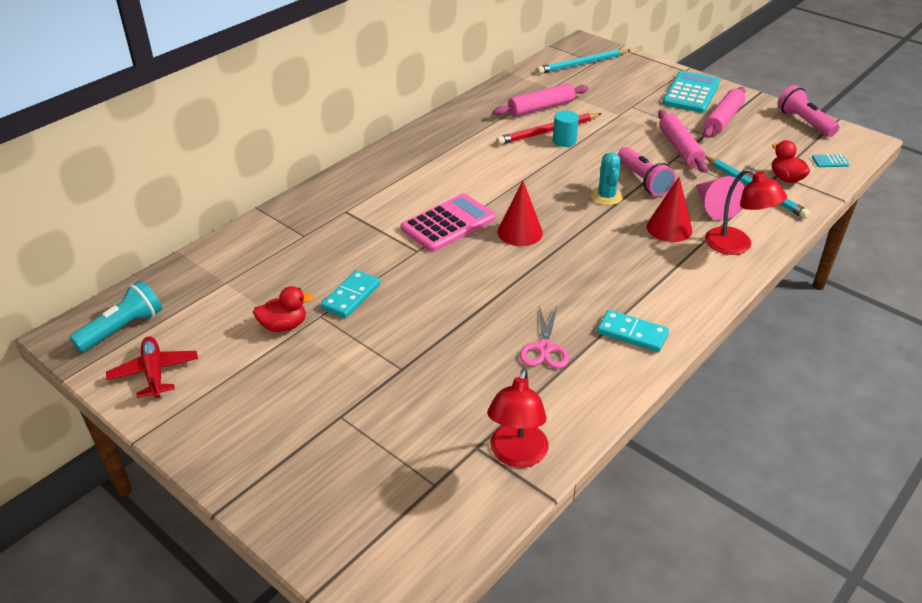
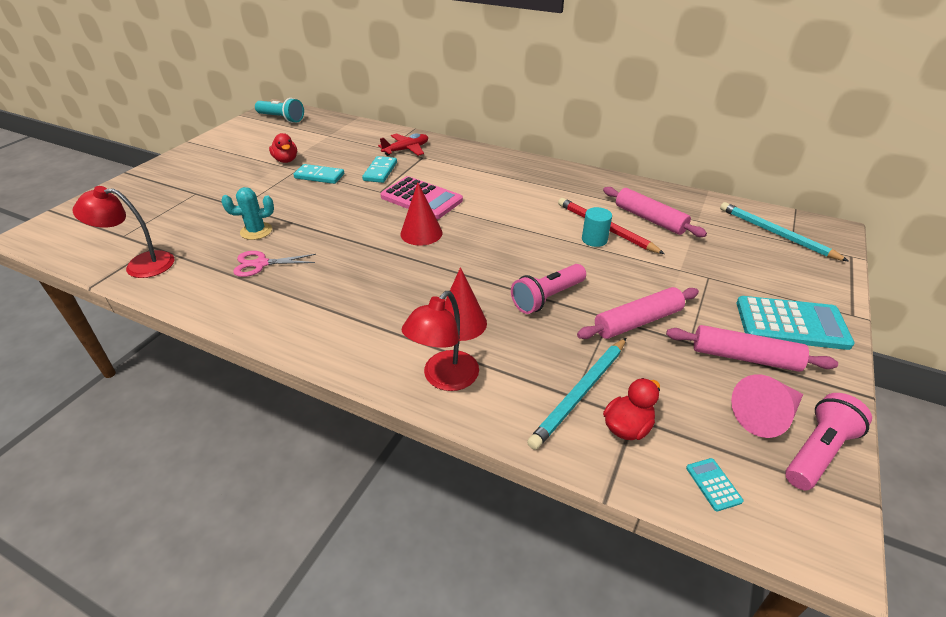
camera: 75 degrees right, 0 degrees up
(154, 373) = (242, 134): red plane -> red plane (406, 150)
(606, 196) = (503, 275): turquoise cactus -> turquoise cactus (256, 231)
(632, 333) = (281, 310): turquoise domino -> turquoise domino (380, 171)
(714, 207) = (520, 356): pink cone -> pink cone (766, 415)

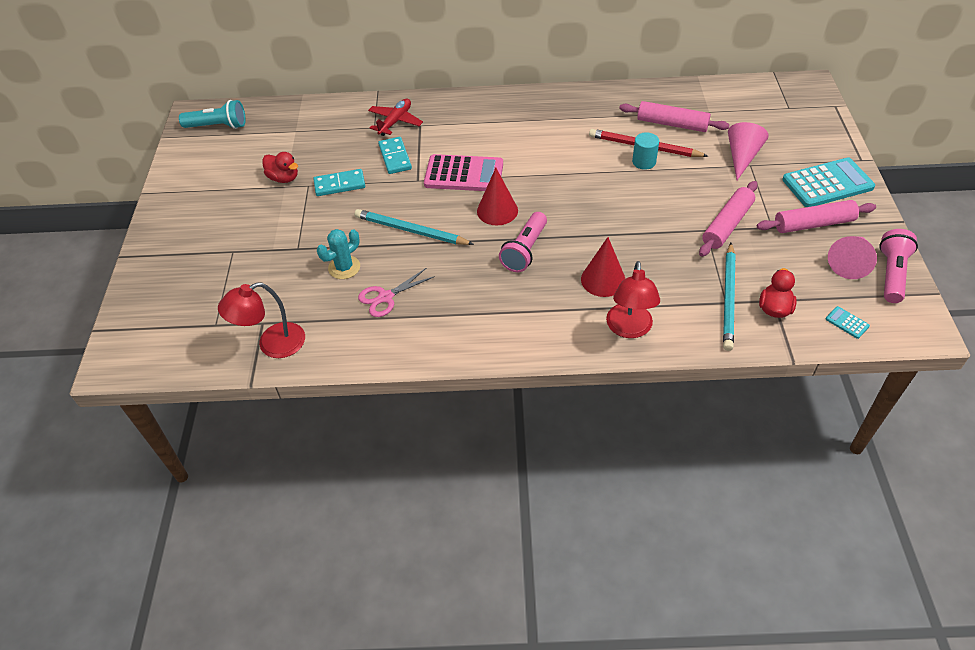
camera: 25 degrees left, 10 degrees up
(547, 298) = (649, 231): pink flashlight -> pink flashlight (525, 250)
(704, 267) = (742, 157): none -> pink cone
(776, 234) = (773, 104): turquoise pencil -> turquoise pencil (411, 231)

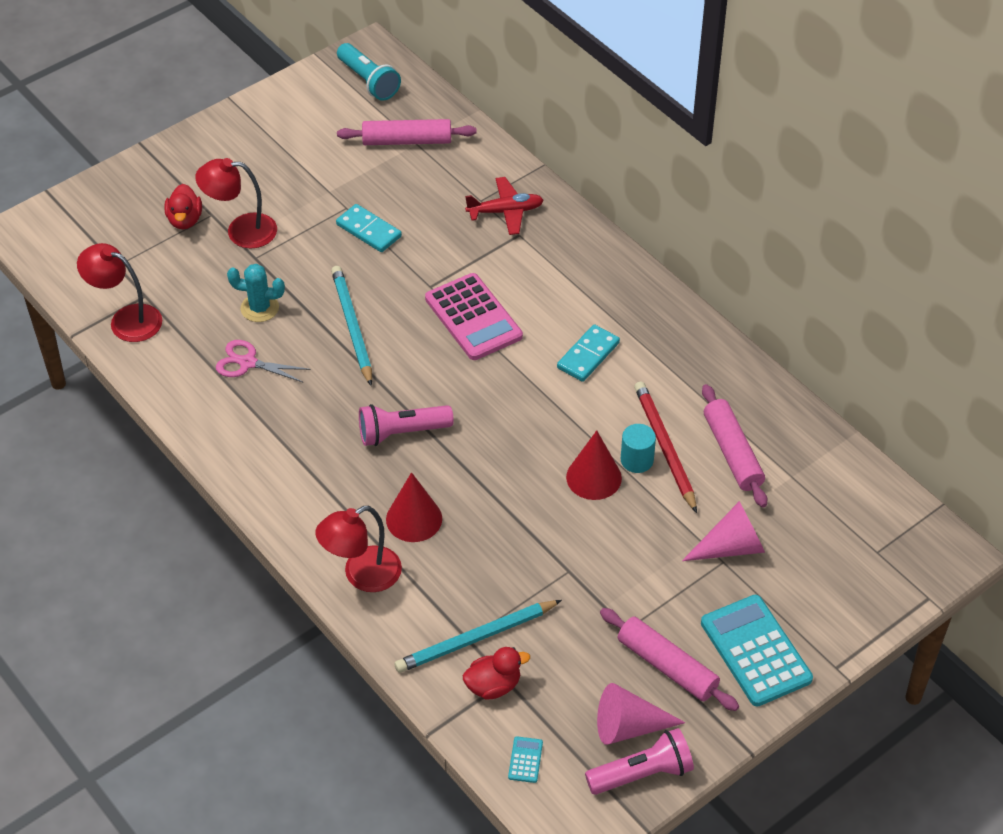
camera: 50 degrees right, 0 degrees up
(265, 244) = (241, 231): none -> red lamp
(284, 178) = (340, 183): red duck -> red duck (185, 220)
(395, 157) = (449, 247): turquoise domino -> turquoise domino (588, 355)
(497, 211) = (441, 377): red cone -> red cone (593, 477)
(727, 225) = (594, 586): pink rolling pin -> pink rolling pin (407, 141)
(827, 184) = (755, 651): turquoise calculator -> turquoise calculator turned 150 degrees counterclockwise

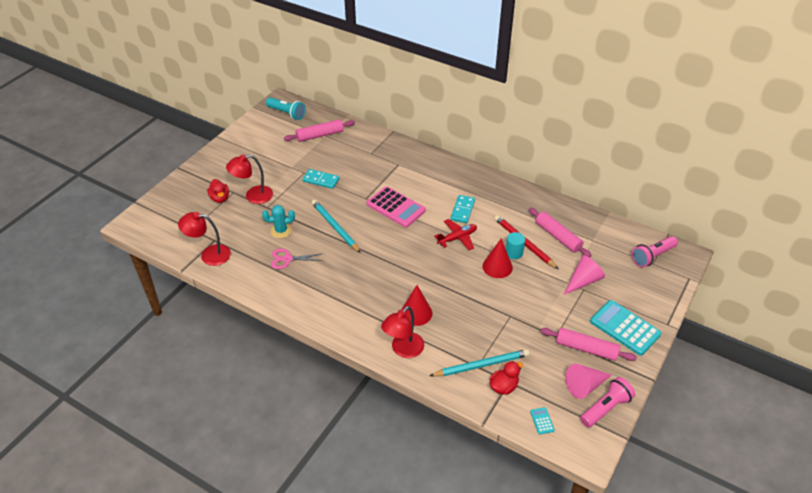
camera: 20 degrees left, 5 degrees down
(402, 433) = (387, 272): pink flashlight -> pink flashlight (652, 256)
(476, 639) = (481, 365): turquoise pencil -> turquoise pencil turned 150 degrees counterclockwise
(505, 211) = (386, 155): red plane -> red plane (457, 238)

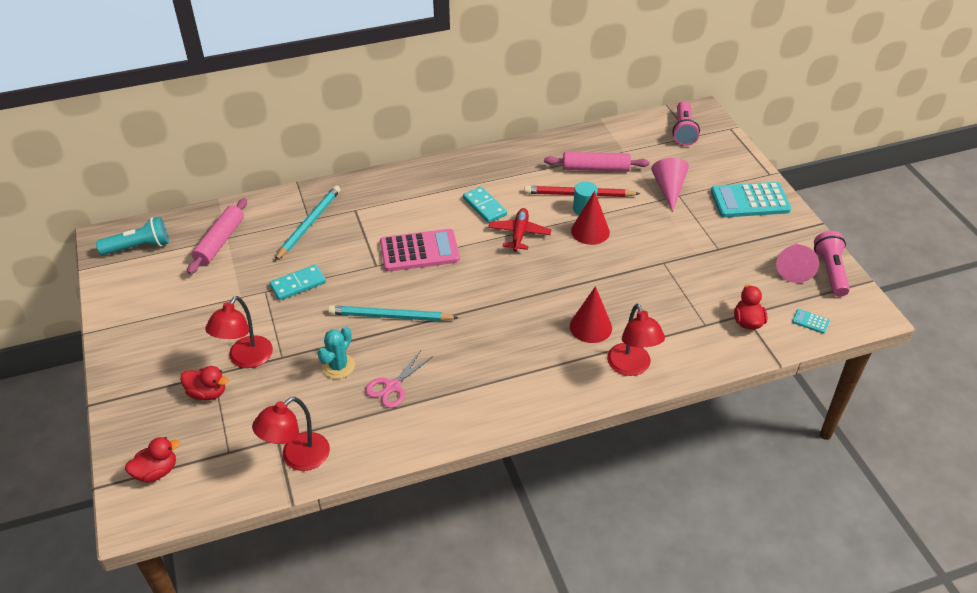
camera: 50 degrees left, 0 degrees up
(160, 214) = (156, 471): none -> red duck
(481, 365) = (706, 321): turquoise pencil -> turquoise pencil (309, 224)
(586, 349) = (751, 239): pink rolling pin -> none

